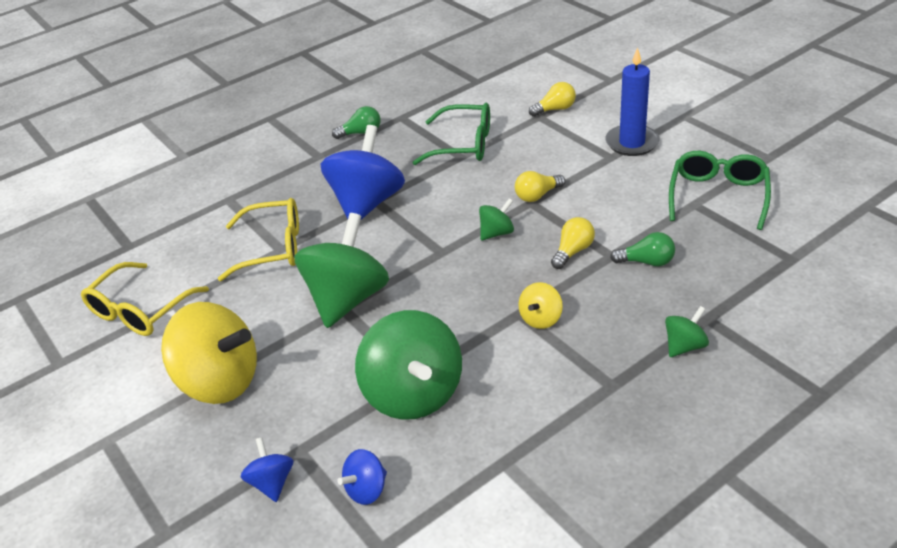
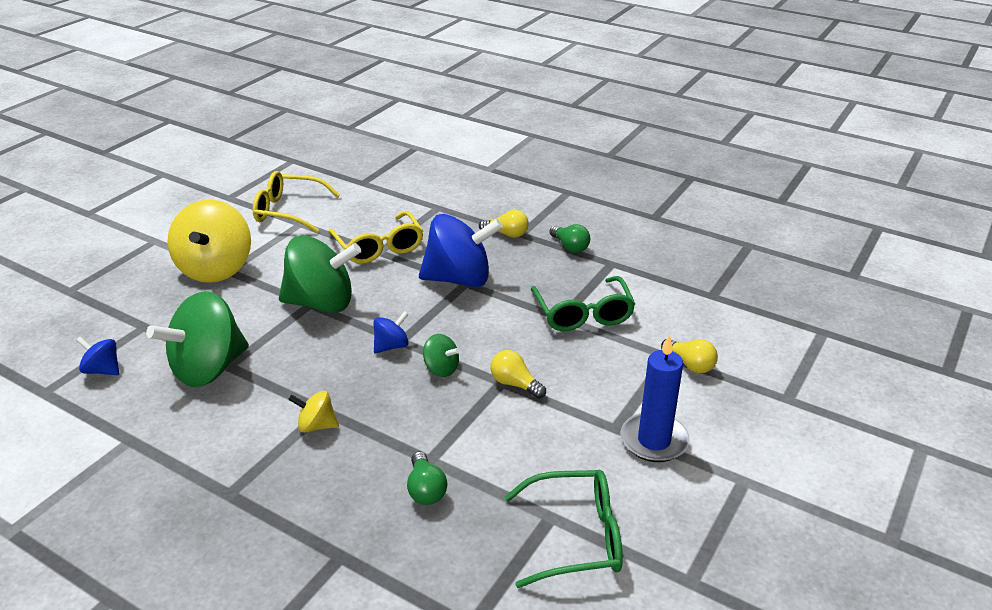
camera: 65 degrees right, 5 degrees down
(272, 482) = (112, 322): blue spinning top -> blue spinning top (391, 346)
(573, 251) = (427, 428): yellow light bulb -> yellow light bulb (507, 234)
(684, 346) = (292, 541): green spinning top -> none

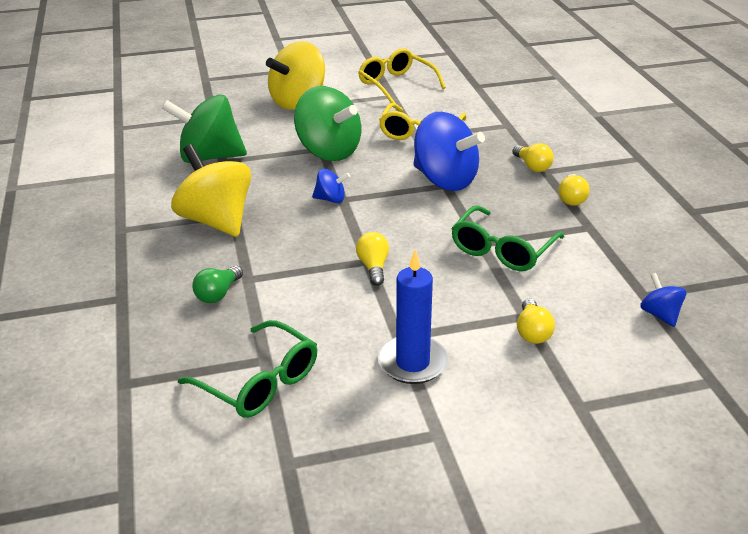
camera: 45 degrees right, 0 degrees up
(103, 370) = (159, 130): blue spinning top -> blue spinning top (660, 314)
(316, 425) = (216, 221): yellow spinning top -> yellow spinning top, size x2.16
(441, 369) = (340, 230): green spinning top -> none
(570, 247) = (571, 198): green light bulb -> yellow light bulb

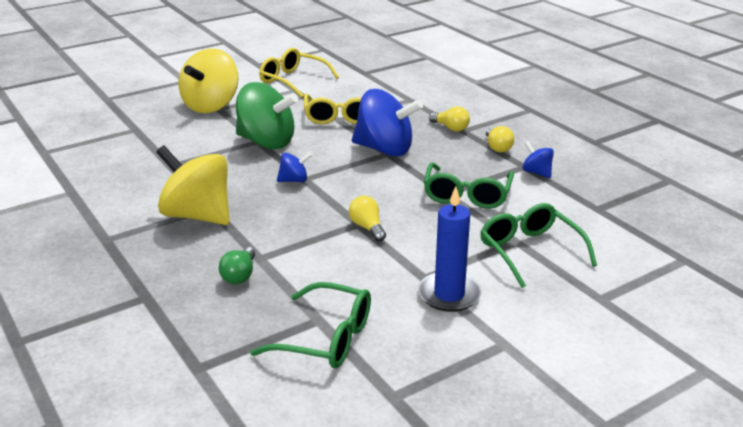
camera: 20 degrees left, 5 degrees down
(209, 157) = (155, 164): green spinning top -> none
(532, 332) = (530, 252): yellow light bulb -> green glasses
(660, 314) = (618, 220): blue spinning top -> blue spinning top (536, 173)

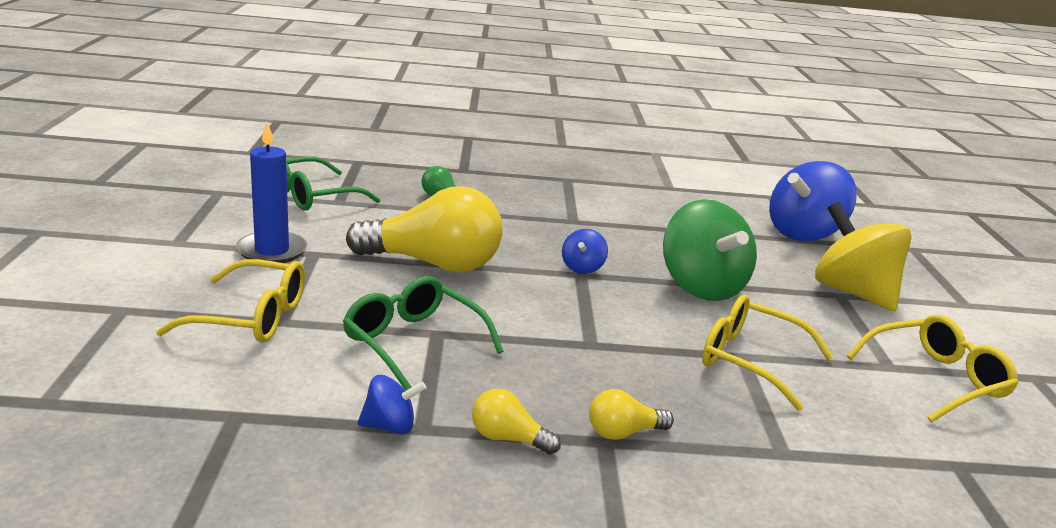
camera: 120 degrees right, 5 degrees down
(197, 215) = (563, 212): yellow spinning top -> none
(266, 142) = (701, 287): green spinning top -> green spinning top turned 75 degrees counterclockwise
(367, 227) = (434, 264): yellow light bulb -> yellow light bulb, size x2.29
(385, 149) = (603, 346): blue spinning top -> blue spinning top (804, 233)
(530, 252) = (250, 317): green glasses -> yellow glasses

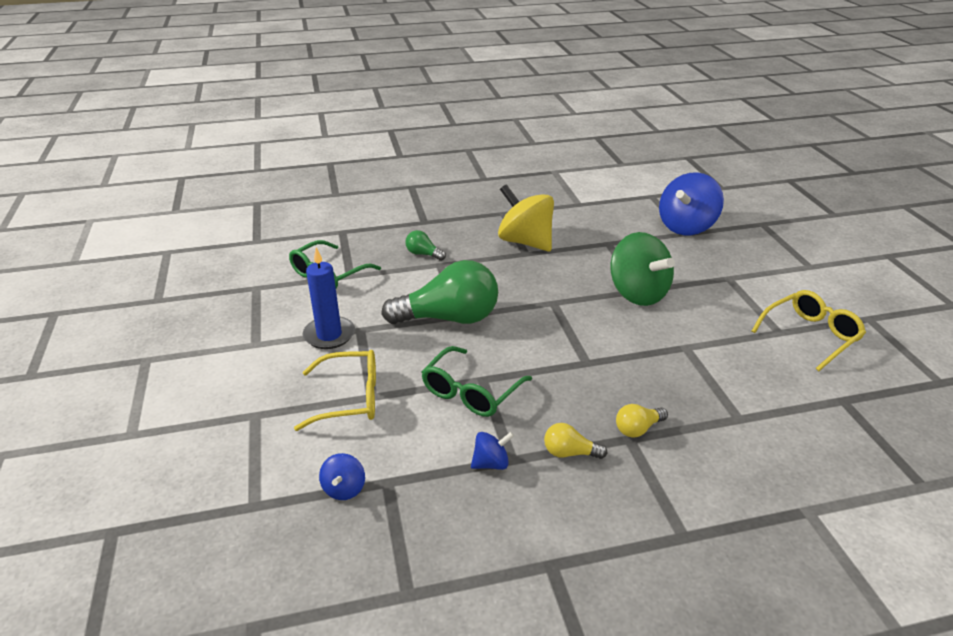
camera: 10 degrees left, 10 degrees up
(414, 343) = (471, 391): green glasses -> green glasses turned 90 degrees counterclockwise
(434, 264) = (449, 318): yellow light bulb -> green light bulb
(582, 268) = (552, 296): blue spinning top -> blue spinning top (344, 489)
(751, 361) = (693, 350): yellow glasses -> none
(852, 292) = (736, 274): yellow spinning top -> yellow spinning top (525, 242)

